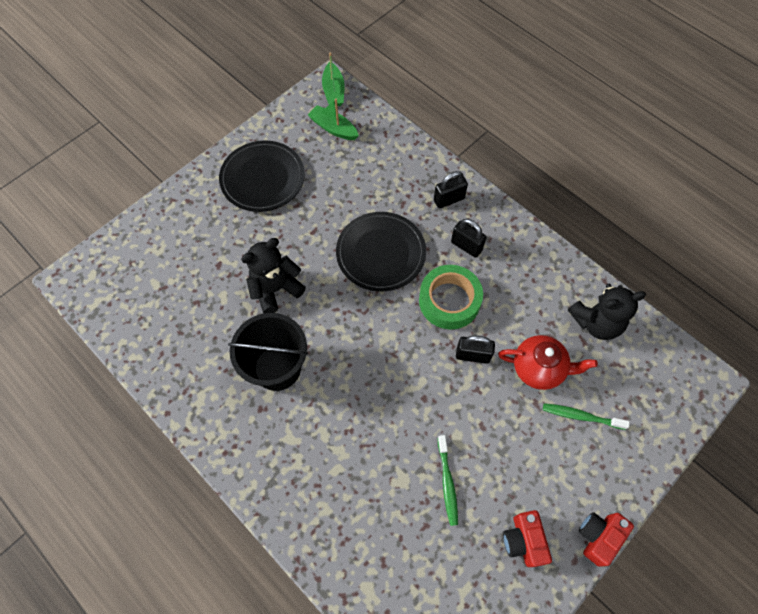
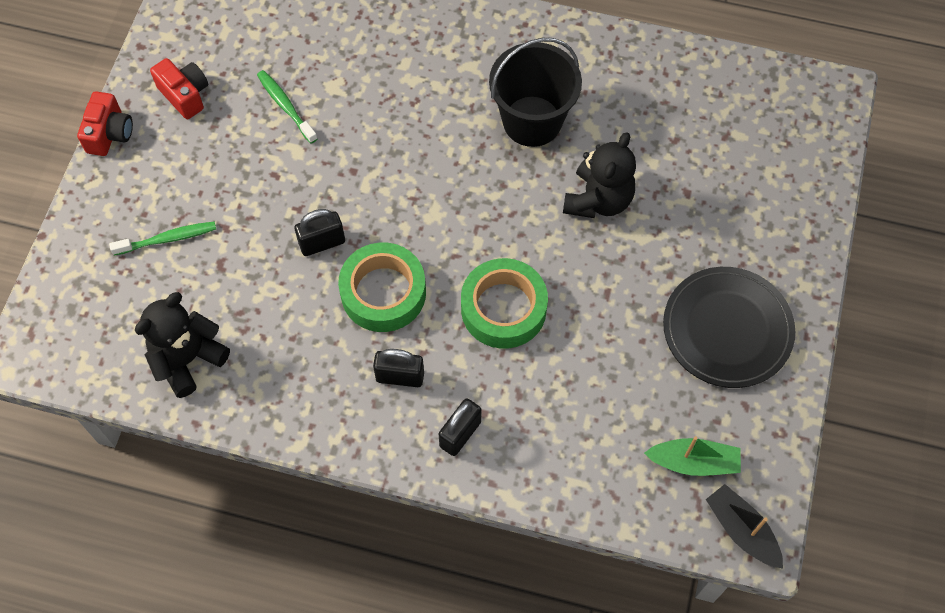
camera: 150 degrees right, 0 degrees up
(333, 91) = (741, 530): green boat -> black boat
(381, 253) = (503, 309): black plate -> green tape
(539, 368) = (237, 267): red teapot -> none

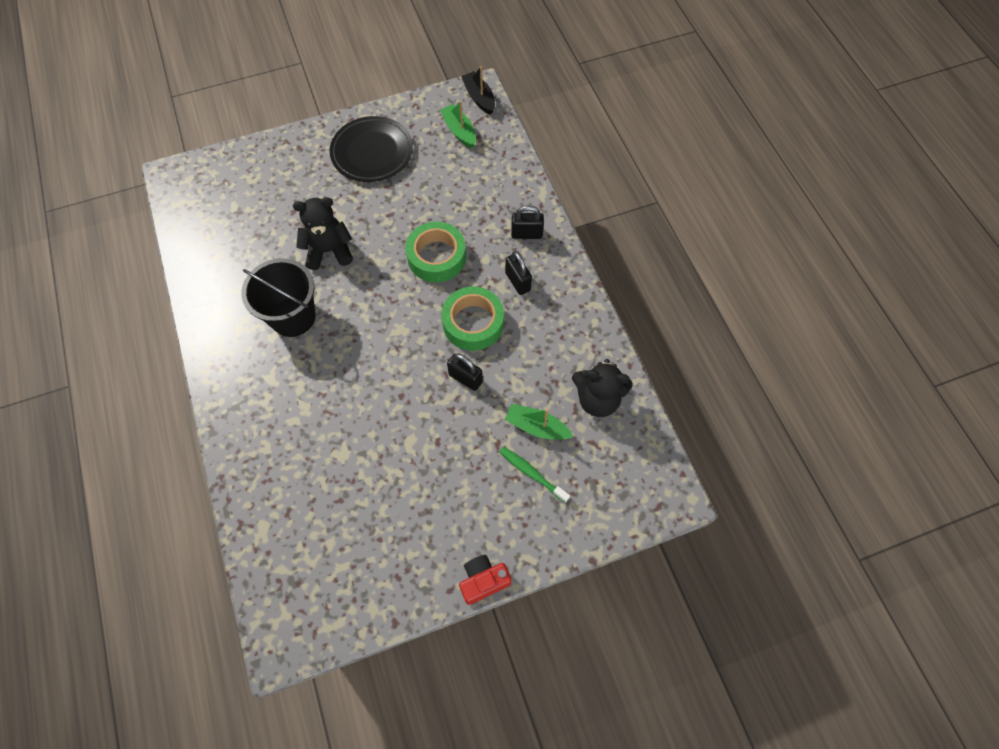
camera: 125 degrees left, 0 degrees up
(185, 95) = (415, 552): red camera -> none
(210, 276) = (536, 427): none -> green boat
(285, 106) = (379, 474): green toothbrush -> none
(741, 530) = (479, 98): black boat -> black boat turned 135 degrees clockwise

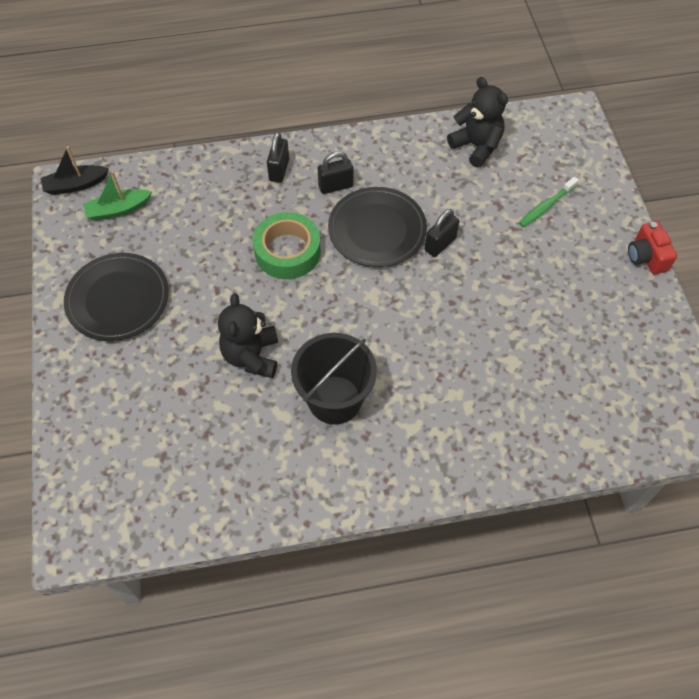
camera: 80 degrees left, 5 degrees down
(473, 323) = (377, 230): green tape -> black plate
(536, 427) = (499, 195): green boat -> none
(597, 399) = (476, 146): black teddy bear -> black teddy bear turned 60 degrees counterclockwise

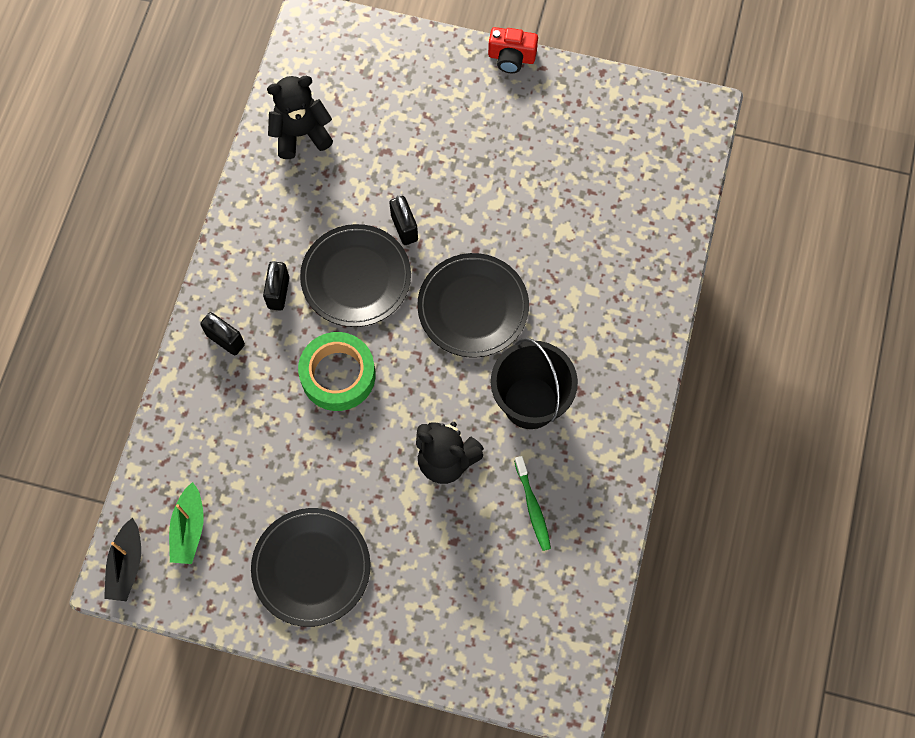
camera: 65 degrees left, 10 degrees up
(398, 321) = (473, 307): none -> black plate
(546, 206) = (410, 110): green toothbrush -> green toothbrush (533, 507)

